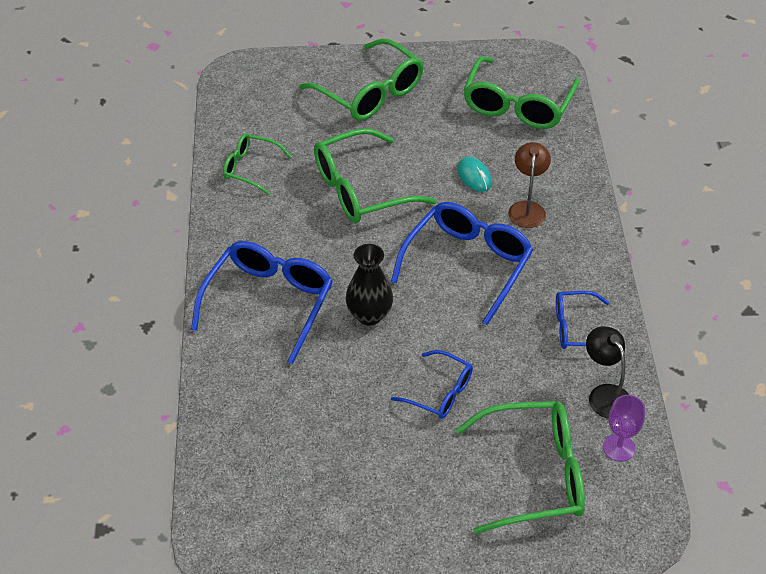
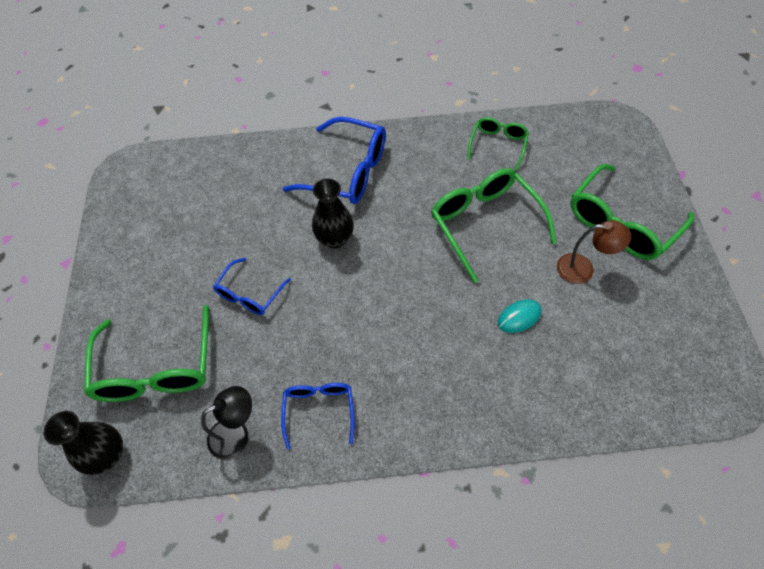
camera: 90 degrees right, 10 degrees up
(468, 264) = (398, 313): blue glasses -> none
(517, 105) = (641, 359): green glasses -> none
(527, 208) = (480, 367): brown lamp -> brown lamp (583, 269)
(619, 448) = (174, 444): purple goblet -> none
(636, 507) = (107, 455): none -> black vase

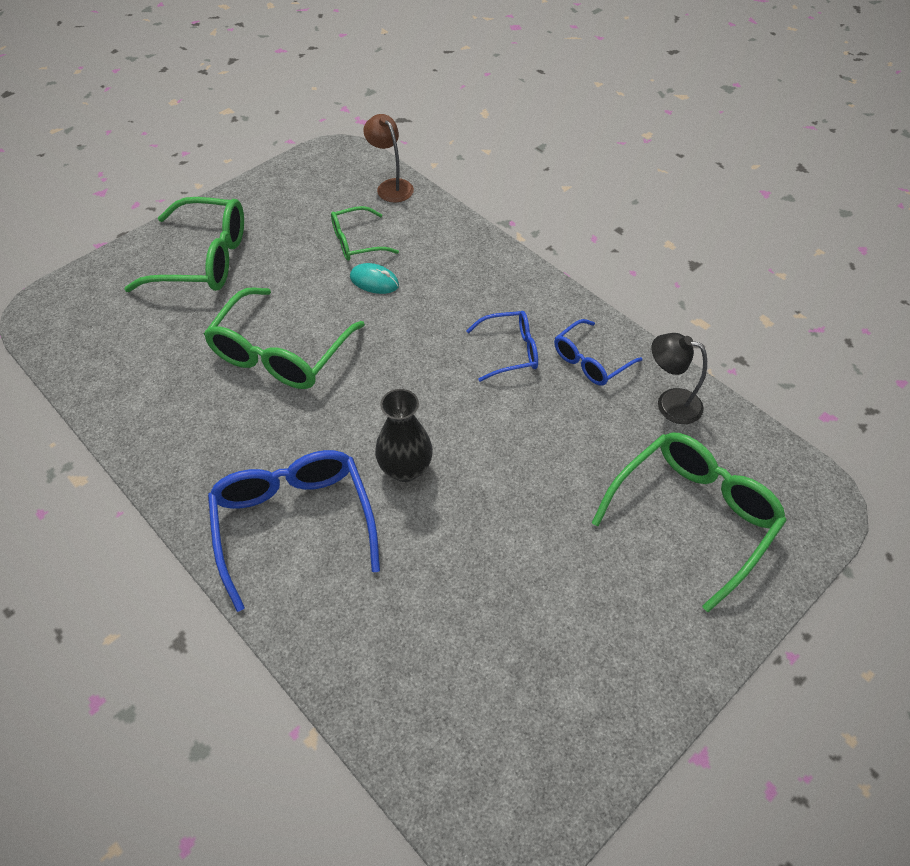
camera: 130 degrees left, 5 degrees down
(107, 455) = (794, 484): black vase -> none
(249, 294) = (541, 498): blue glasses -> blue glasses (510, 351)
(498, 145) = (145, 398): green glasses -> green glasses (356, 242)
(583, 269) = (283, 263): brown lamp -> brown lamp (391, 186)

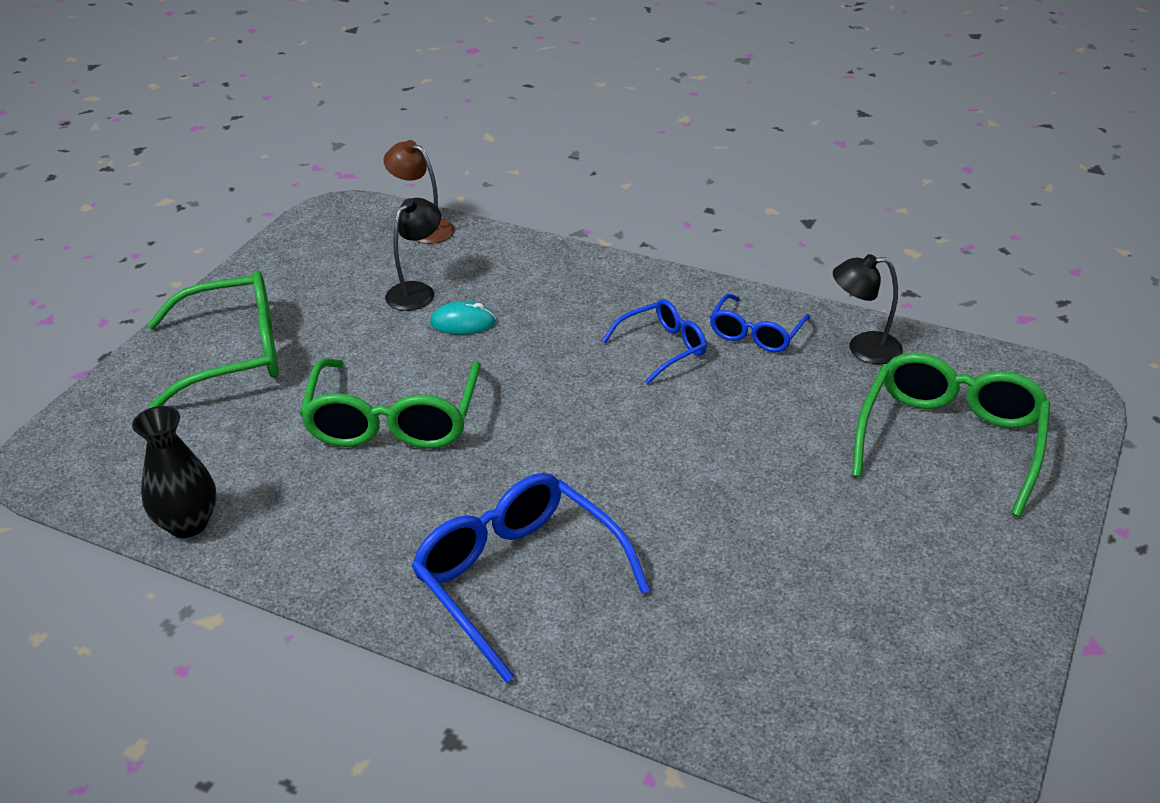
camera: 20 degrees left, 15 degrees down
(356, 242) = (417, 291): green glasses -> black lamp
(405, 469) = (615, 488): black vase -> black vase (188, 524)

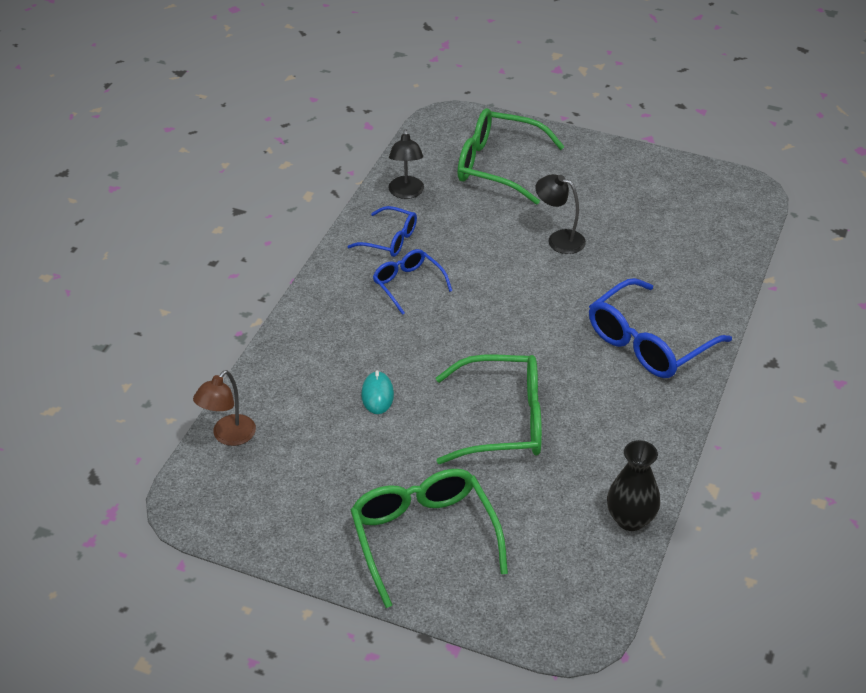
camera: 95 degrees left, 5 degrees up
(417, 291) = (331, 429): black lamp -> black lamp (559, 239)

